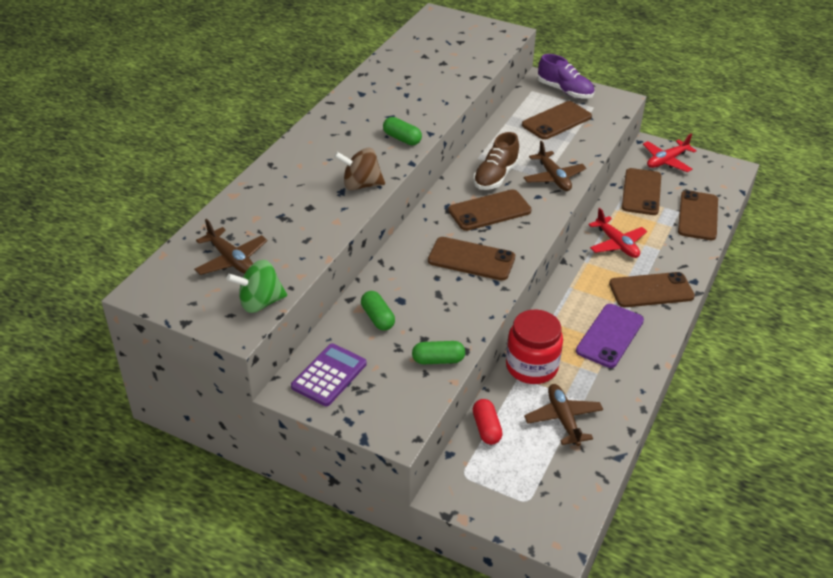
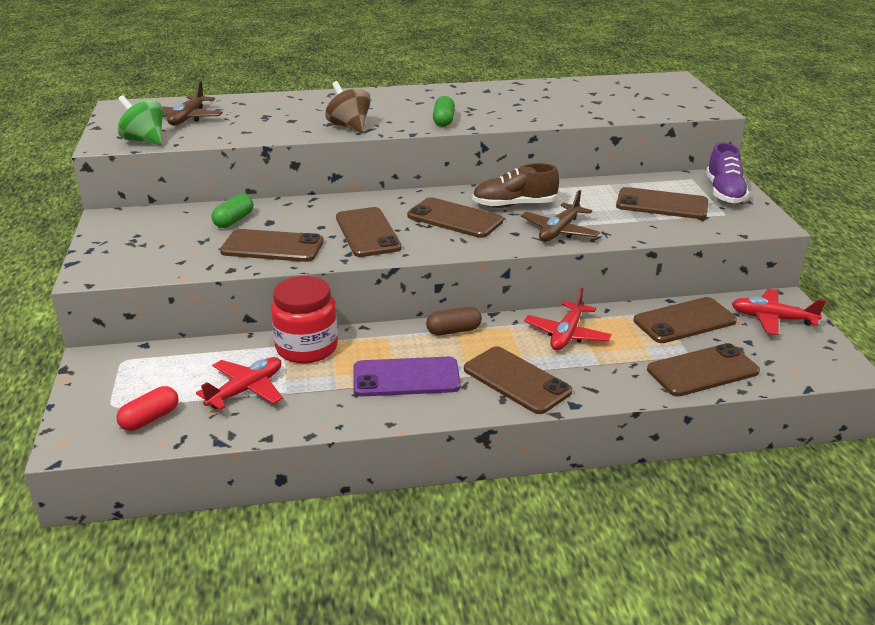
camera: 55 degrees right, 10 degrees down
(329, 375) = (139, 225): purple calculator -> none
(438, 360) = (203, 262): green capsule -> none
(447, 315) = (272, 247): none -> brown phone
(486, 428) = (195, 352): red capsule -> red capsule (150, 419)
(563, 419) = (246, 390): brown plane -> red plane
(570, 288) = (453, 331): none -> brown capsule

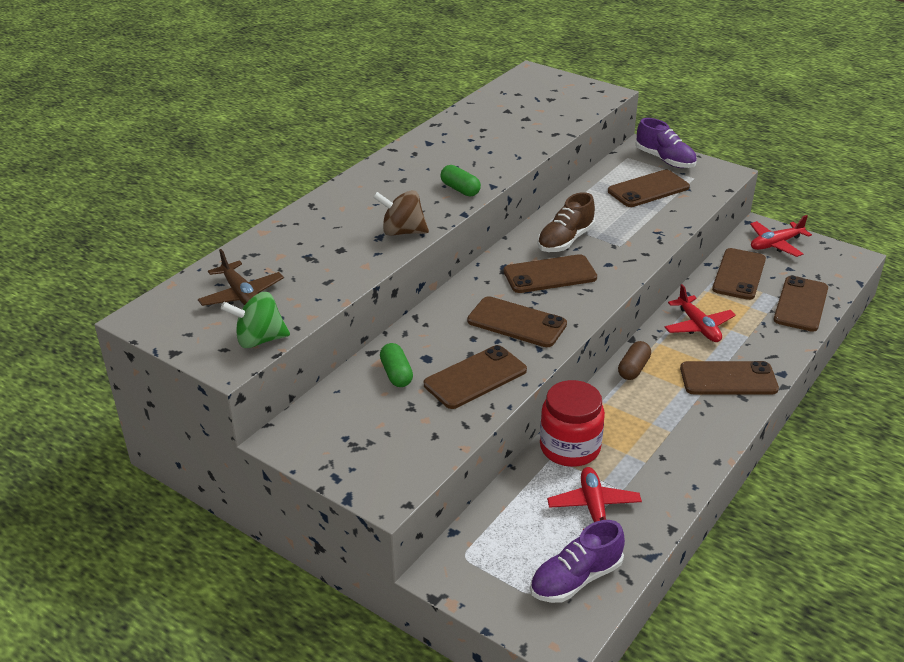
camera: 45 degrees left, 5 degrees up
(150, 419) = (575, 579): red capsule -> purple shoe
(406, 377) = (668, 423): purple phone -> none
(559, 231) = (631, 246): brown plane -> none

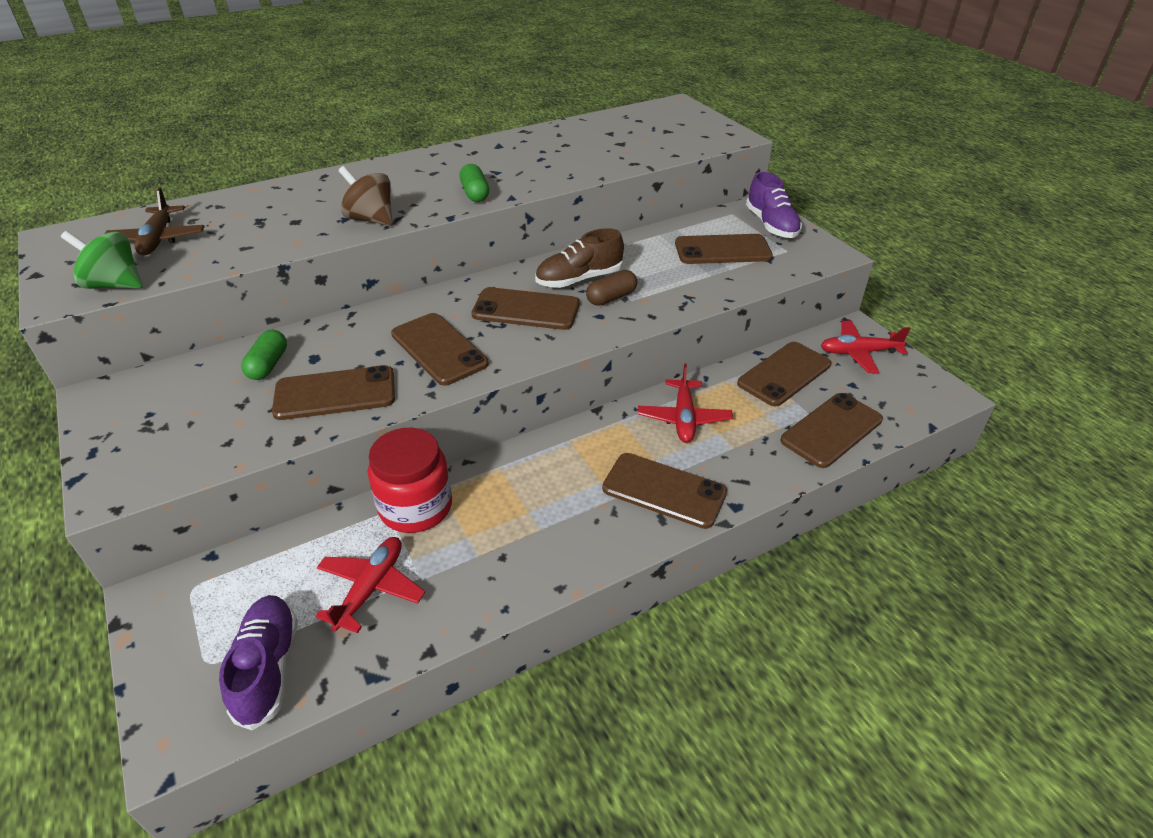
camera: 25 degrees right, 5 degrees up
(575, 579) = (268, 668): purple shoe -> purple shoe turned 90 degrees clockwise
(633, 368) = (567, 442): brown capsule -> brown capsule (611, 298)

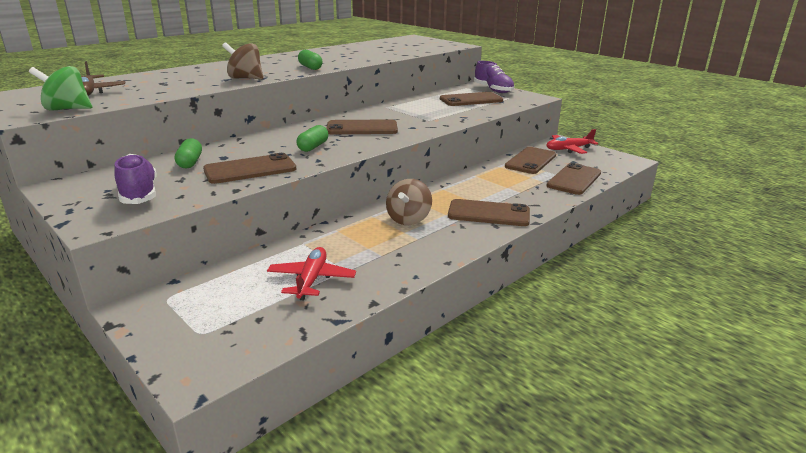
camera: 15 degrees left, 15 degrees down
(268, 668) = (253, 328): purple shoe -> purple shoe (139, 193)
(416, 507) = (322, 239): red jar -> none
(439, 349) = (313, 147): brown phone -> green capsule
(546, 484) = (408, 219): none -> brown spinning top
(579, 279) = (388, 115): brown shoe -> none
(611, 298) = (415, 120): brown capsule -> none
(683, 418) = (481, 183): red plane -> none

